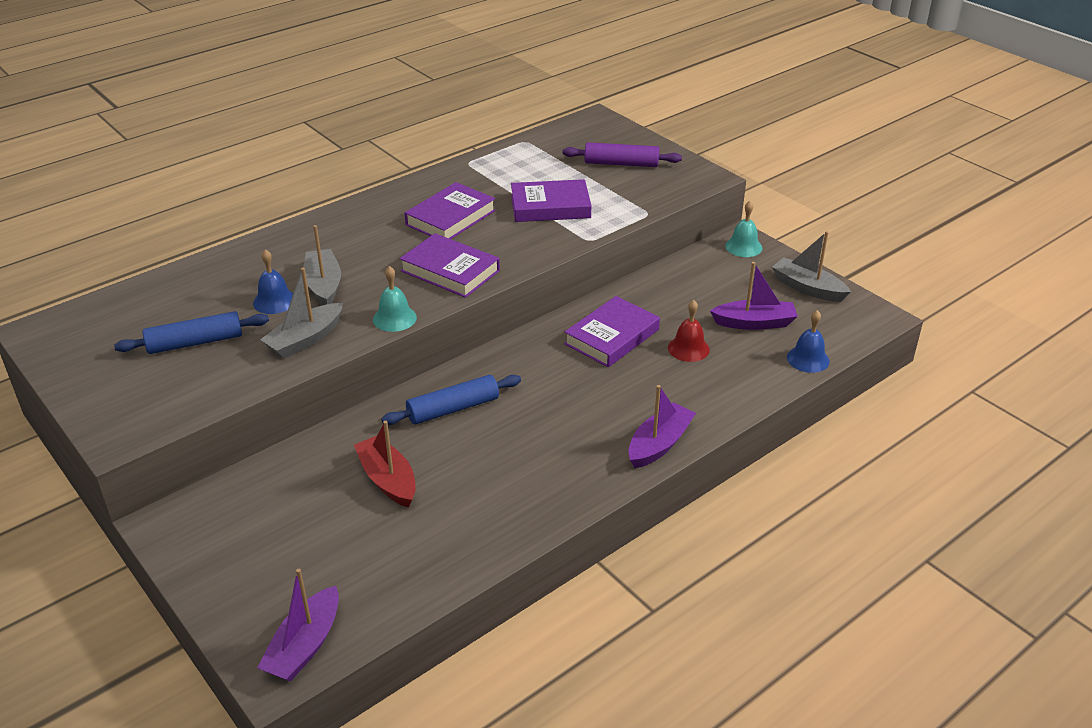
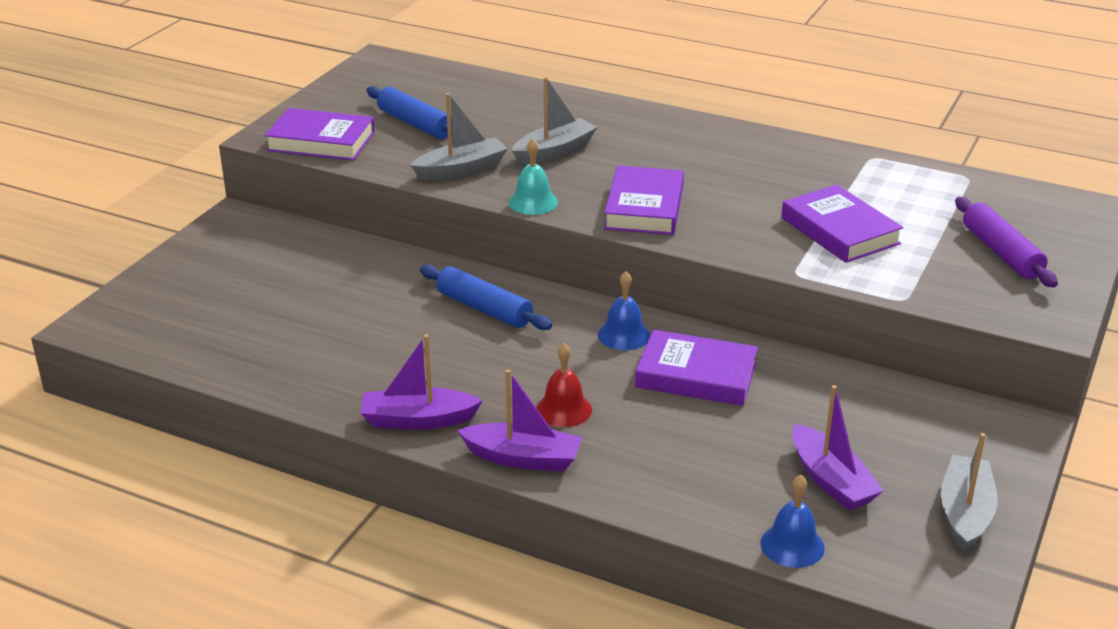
camera: 65 degrees right, 5 degrees down
(274, 301) = (507, 137): blue bell -> blue bell (624, 335)
(305, 339) = (461, 170): grey boat -> grey boat turned 135 degrees clockwise
(305, 645) = (127, 329): purple boat -> purple boat (418, 420)
(388, 480) = (354, 305): red boat -> none
(450, 217) = (746, 179): purple book -> purple book (321, 141)
(688, 348) = (724, 438): red bell -> red bell (563, 409)
(743, 247) = (1006, 433): turquoise bell -> none

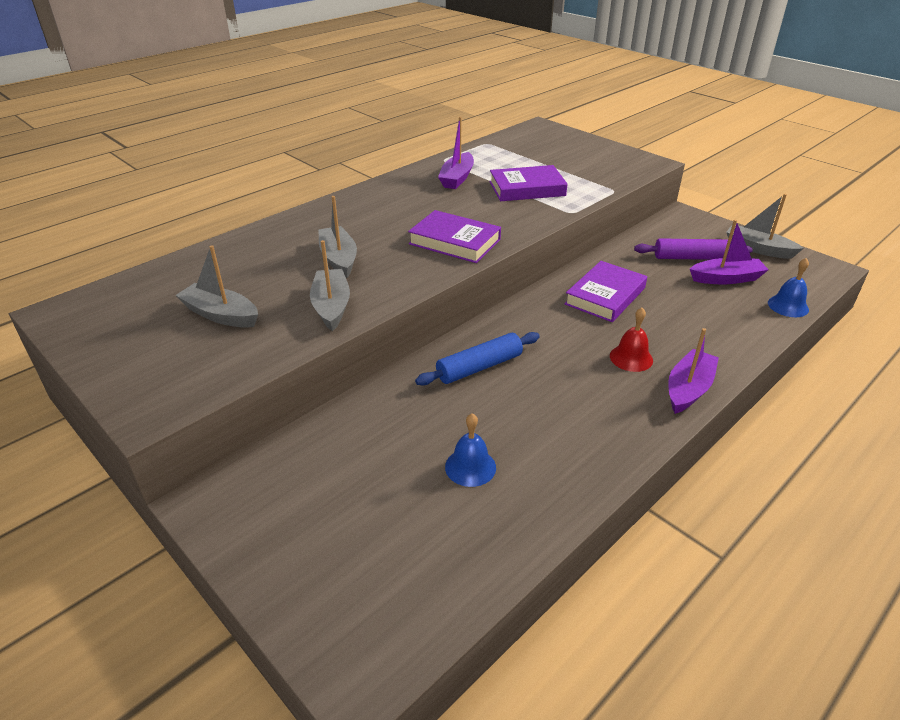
camera: 70 degrees left, 5 degrees up
(321, 141) = (198, 377): purple book -> none
(415, 124) = (221, 315): blue rolling pin -> grey boat
(418, 420) = (627, 433): purple boat -> purple boat (457, 178)
(533, 202) = (414, 284): turquoise bell -> none
(624, 335) = (546, 312): blue bell -> blue bell (470, 467)
(1001, 252) = (575, 156): purple rolling pin -> purple rolling pin (690, 257)

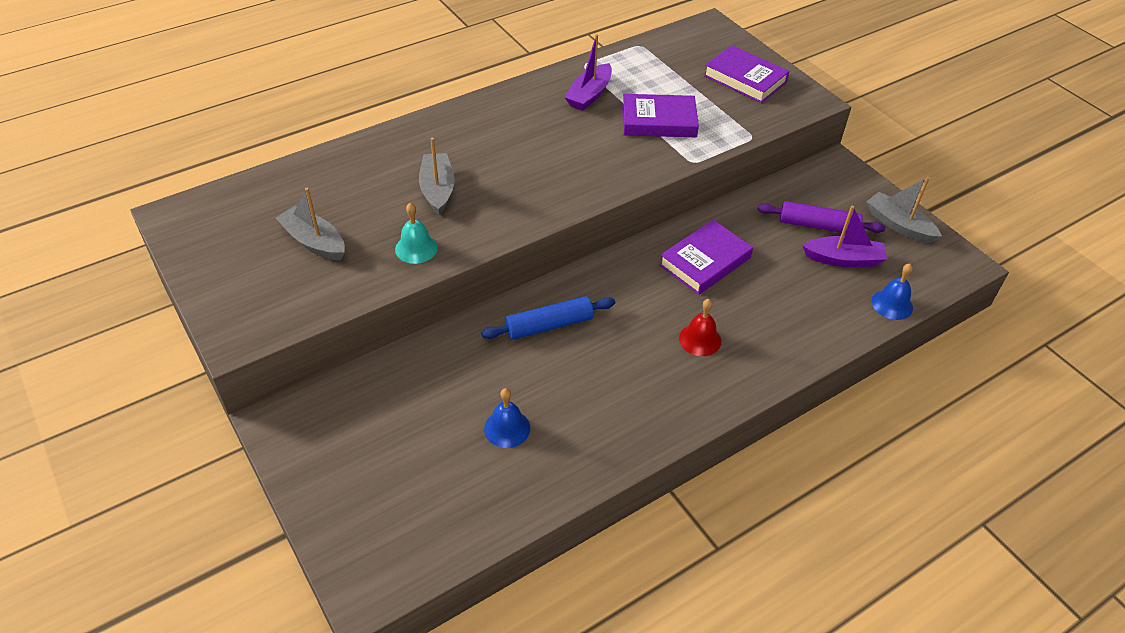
camera: 10 degrees right, 10 degrees up
(331, 307) = (416, 248): grey boat -> turquoise bell
(454, 242) = (557, 184): purple book -> purple book (745, 79)
(688, 389) = (740, 384): purple boat -> none

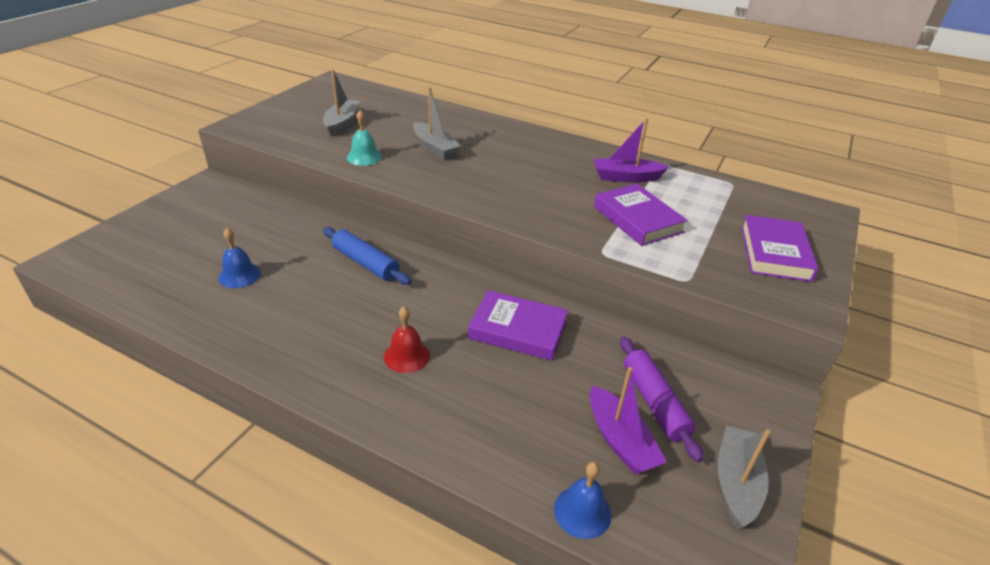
camera: 60 degrees right, 10 degrees down
(437, 190) = (435, 148): grey boat -> grey boat turned 90 degrees clockwise

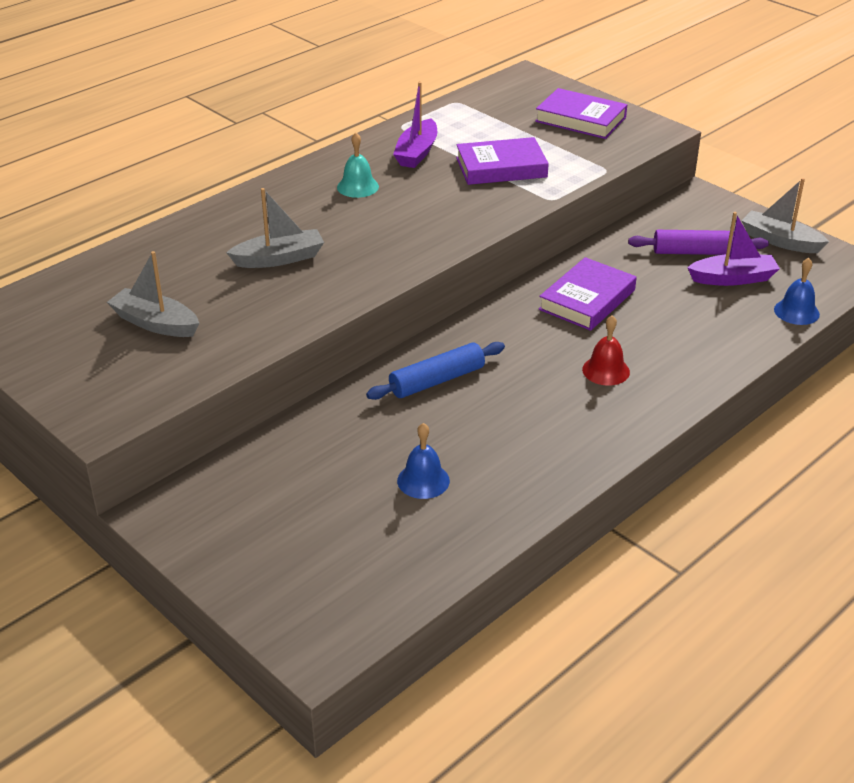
camera: 70 degrees left, 0 degrees up
(364, 157) = (275, 314): turquoise bell -> turquoise bell (358, 187)

